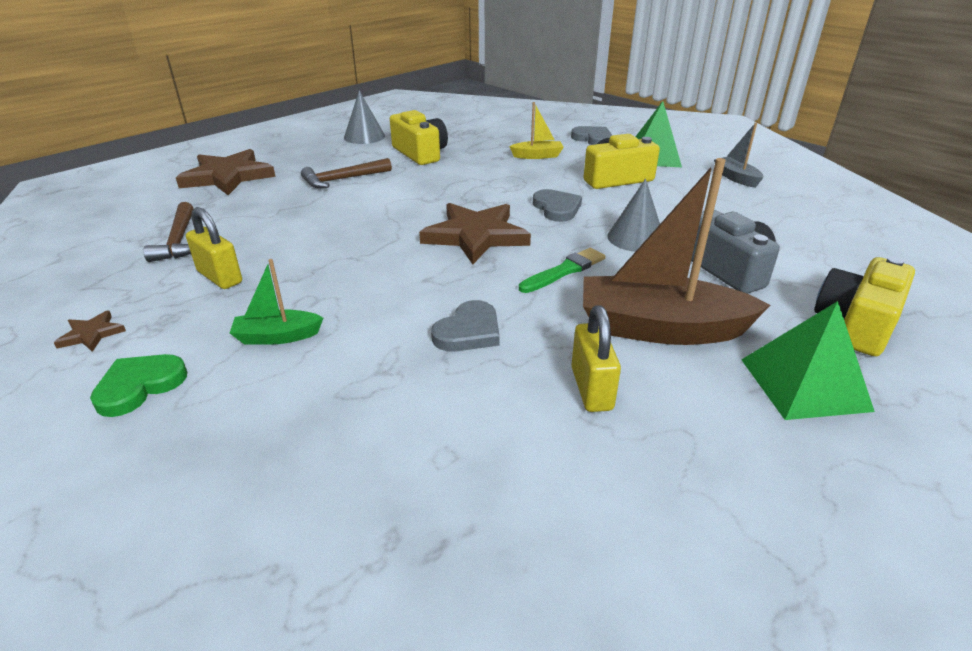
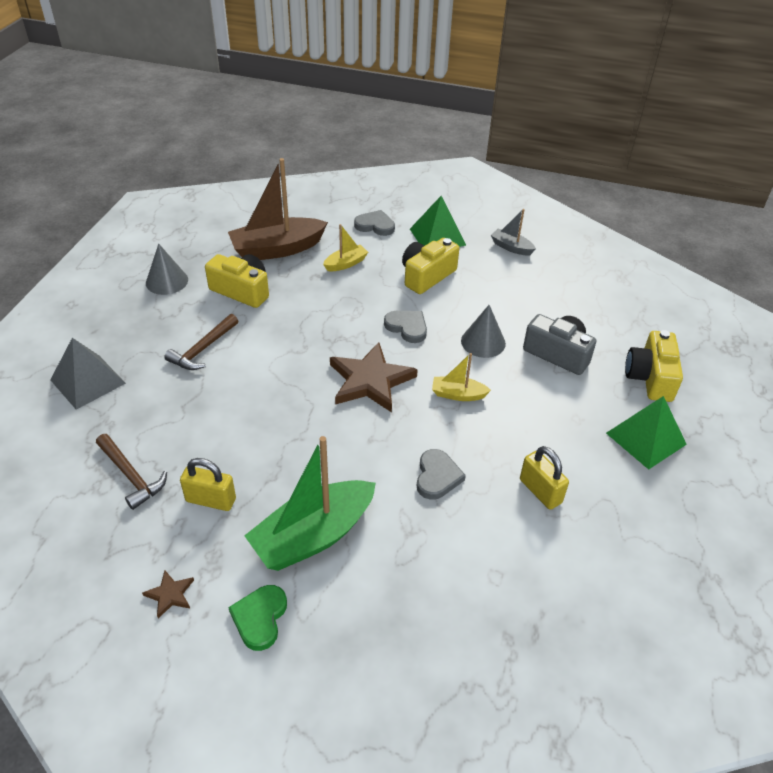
camera: 30 degrees left, 10 degrees up
(228, 177) = (87, 381): brown star -> grey pyramid
(277, 336) = (313, 536): green boat -> green boat, size x2.05
(564, 271) = (458, 394): green brush -> yellow boat
(660, 328) = (549, 425): brown boat -> brown boat (277, 249)

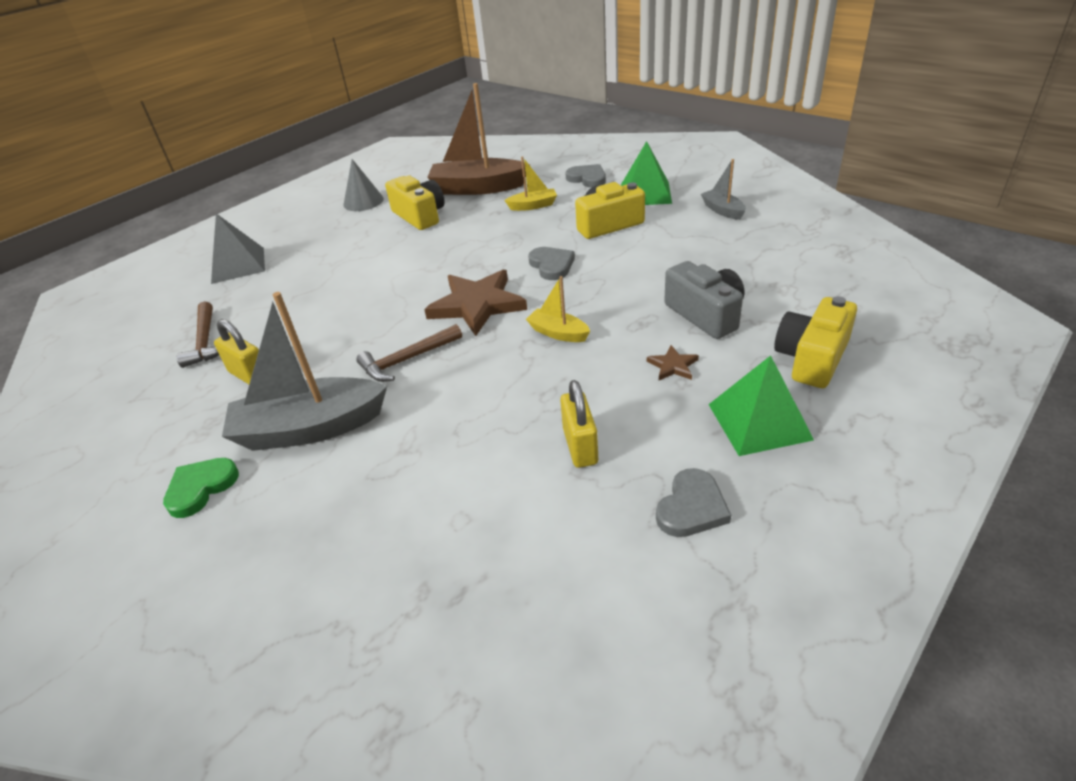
camera: 30 degrees right, 5 degrees down
(170, 594) = (149, 445): brown star -> brown star (673, 366)
(203, 349) = (348, 255): brown hammer -> brown hammer (407, 360)
(313, 536) = (310, 428): green boat -> grey boat
(437, 476) = (475, 404): grey heart -> grey heart (691, 507)
(483, 342) = (624, 290): grey cone -> none

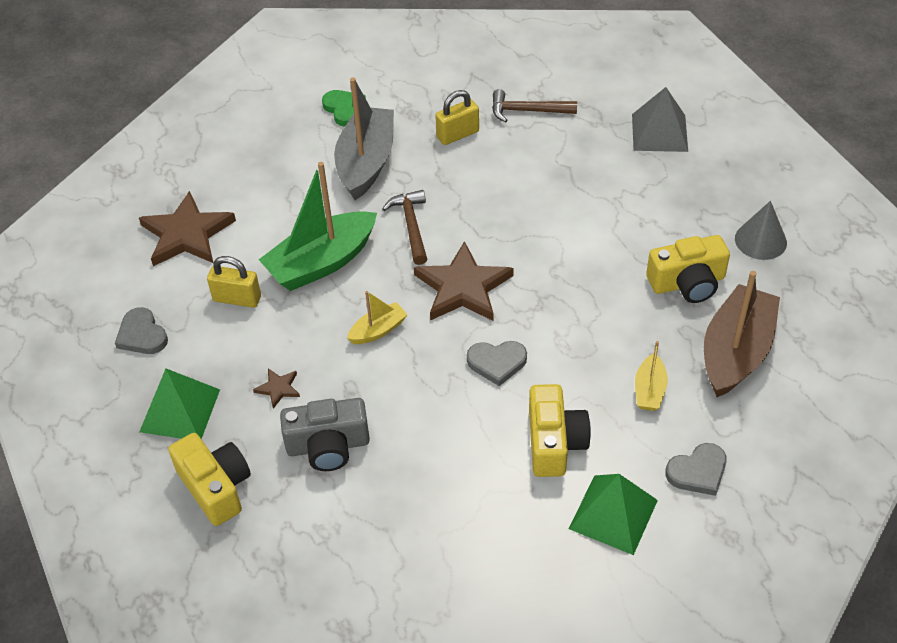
camera: 110 degrees right, 10 degrees up
(489, 402) = (322, 262): none -> green boat
(498, 549) = (187, 234): none -> brown star
(723, 210) = (515, 571): grey boat -> none

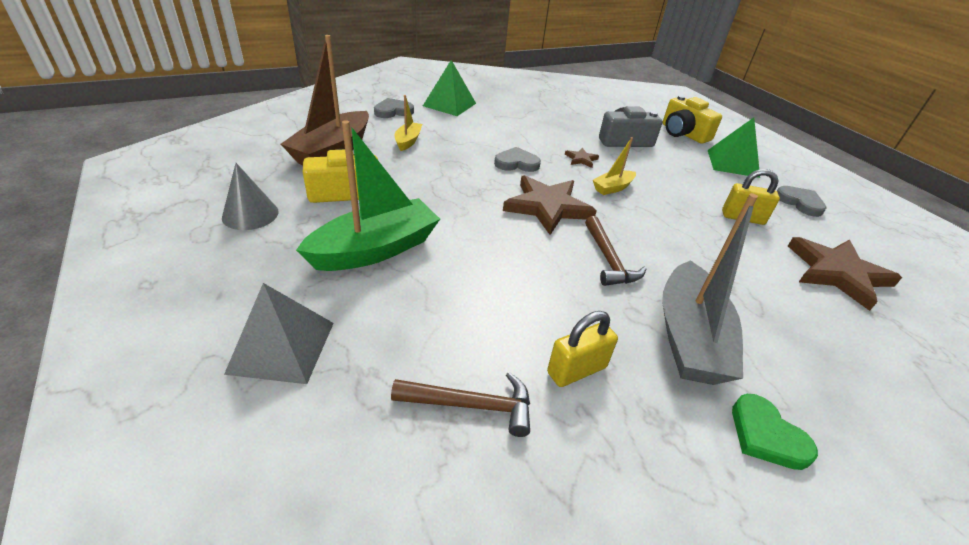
camera: 175 degrees right, 10 degrees down
(278, 388) = (672, 166): brown star -> brown star (581, 159)
(322, 262) = (684, 237): green boat -> green boat (375, 249)
(554, 442) = (479, 128): yellow camera -> none

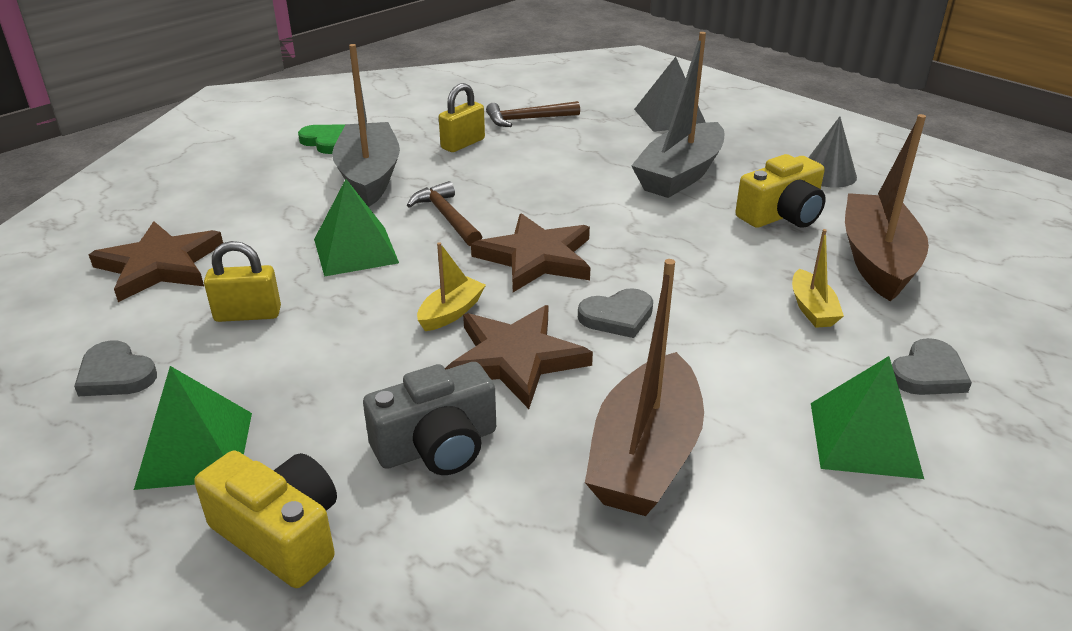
camera: 165 degrees right, 5 degrees down
(375, 249) = (680, 175): green boat -> grey boat
(539, 120) = (645, 456): none -> brown boat
(581, 159) = (515, 359): brown star -> brown star, size x2.25
(682, 247) = (355, 250): none -> green pyramid

